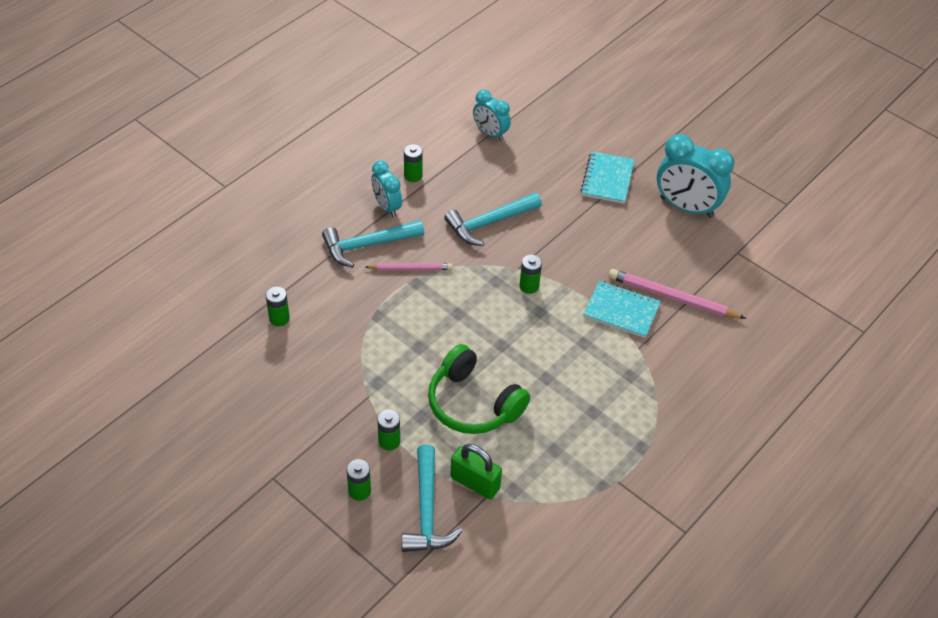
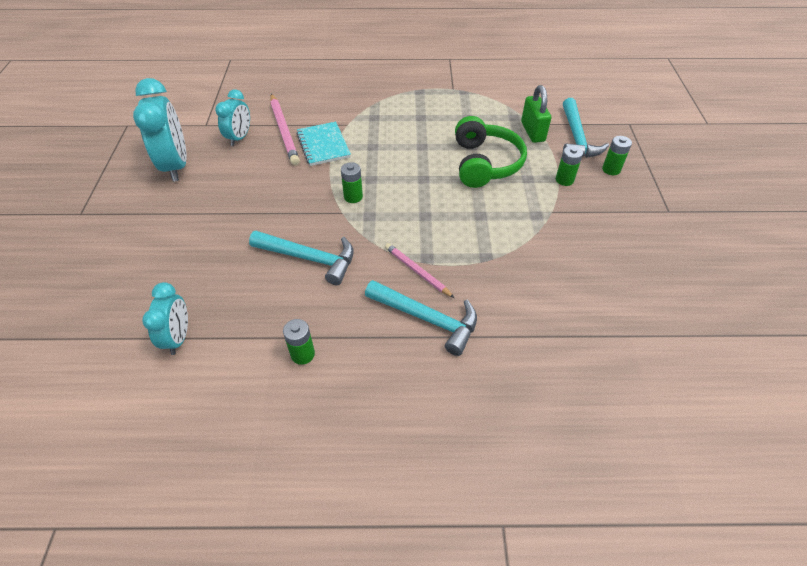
camera: 130 degrees left, 0 degrees up
(279, 318) = (571, 313): green battery -> none
(387, 207) = (366, 342): turquoise clock -> turquoise clock (239, 138)
(427, 511) = (576, 138): turquoise hammer -> turquoise hammer turned 135 degrees clockwise
(607, 179) = (179, 221): turquoise notebook -> none

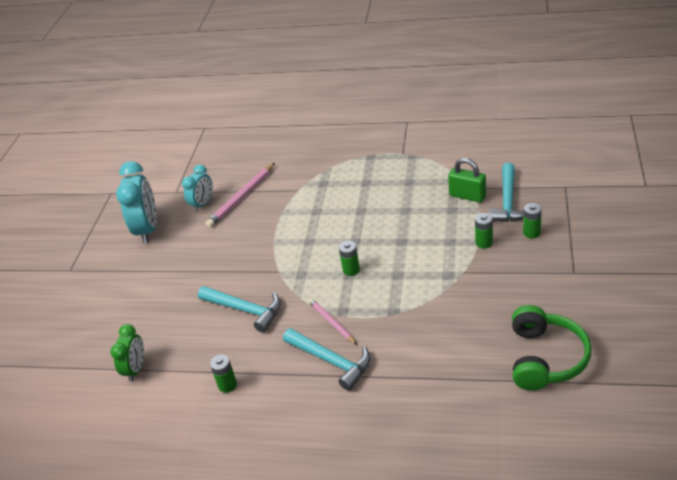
camera: 15 degrees right, 10 degrees down
(178, 337) = (136, 369): turquoise clock -> green clock
(284, 131) = (241, 197): pink pencil -> pink pencil turned 45 degrees clockwise
(323, 145) = (273, 210): turquoise notebook -> none
(353, 197) = (290, 257): green battery -> green battery (351, 270)
(485, 163) = (414, 227): green headphones -> green headphones (545, 358)
(532, 132) = (467, 196): green padlock -> green padlock turned 60 degrees counterclockwise

